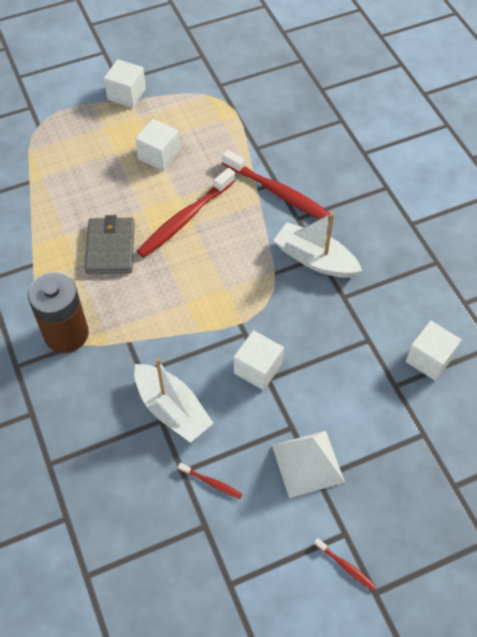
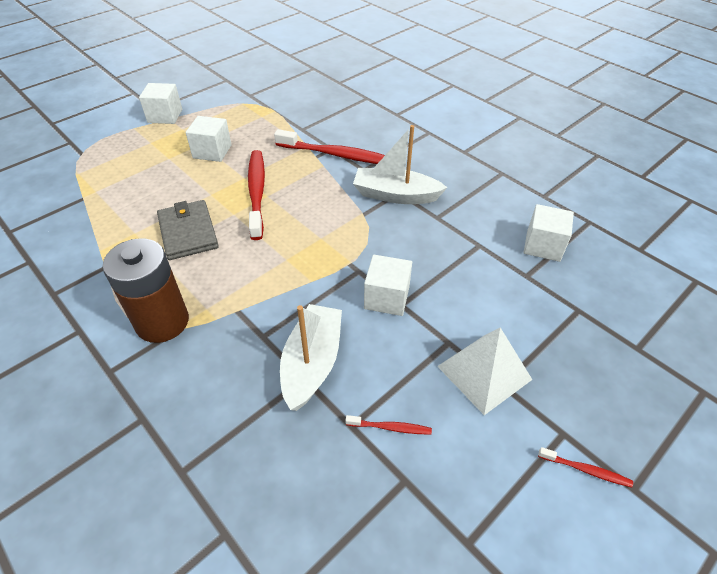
camera: 20 degrees left, 10 degrees down
(172, 409) = (312, 363): white boat -> white boat turned 105 degrees counterclockwise
(185, 219) = (257, 192): red toothbrush -> red toothbrush turned 150 degrees clockwise

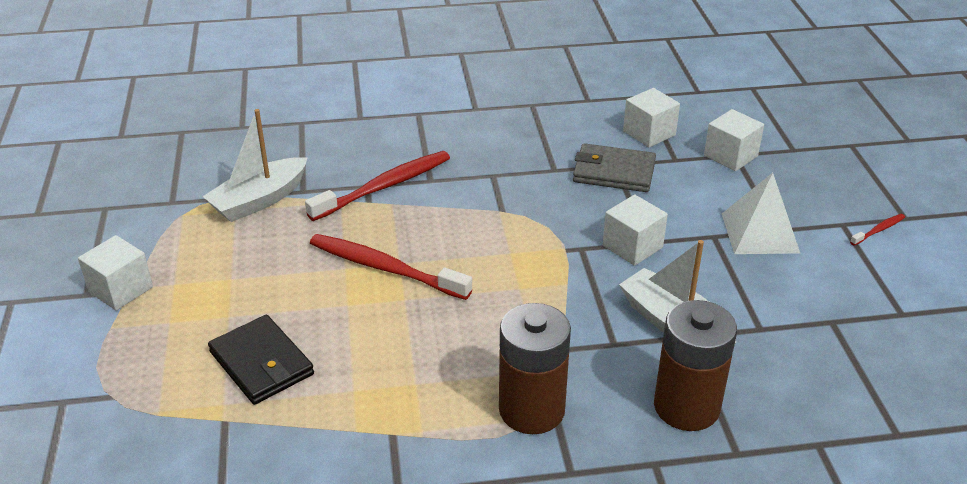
camera: 55 degrees left, 10 degrees down
(136, 188) = (261, 363): none -> black wallet
(188, 232) = (400, 345): grey wallet -> grey wallet (613, 172)
(212, 151) = (260, 275): white cube -> white cube (730, 156)
(217, 412) = (686, 407): none -> brown battery
(390, 427) = (777, 307): red toothbrush -> none
(395, 195) = (495, 179): white boat -> white boat (259, 200)

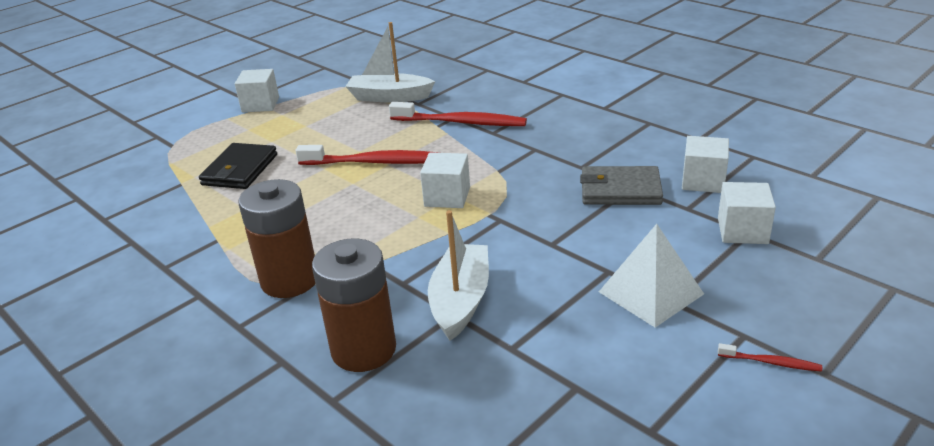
camera: 55 degrees right, 5 degrees down
(385, 268) = (376, 162): red toothbrush -> red toothbrush turned 105 degrees clockwise
(613, 172) = (620, 190): grey wallet -> grey wallet turned 60 degrees counterclockwise
(632, 246) = (535, 239): white cube -> white cube (447, 197)

